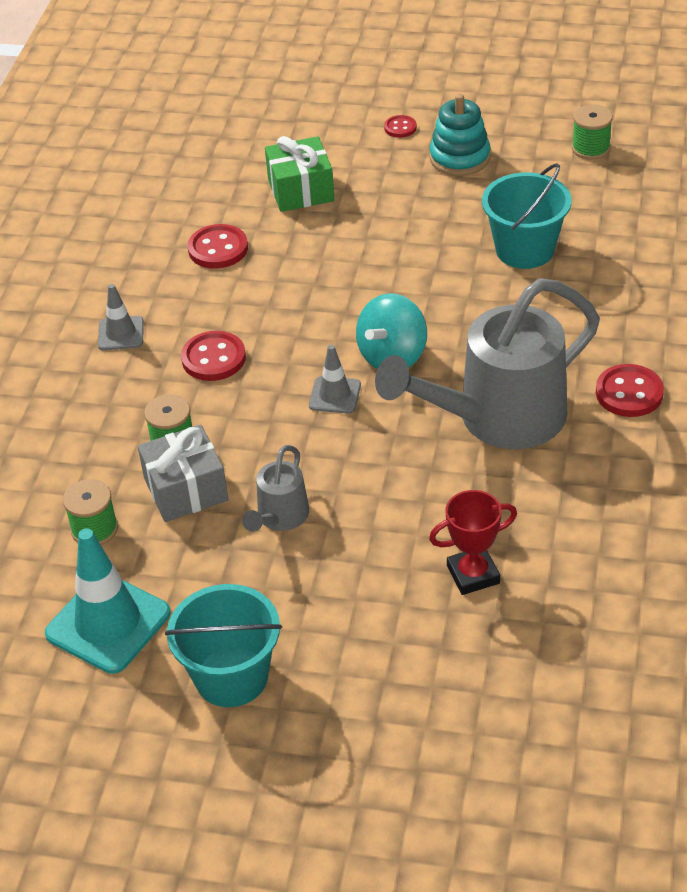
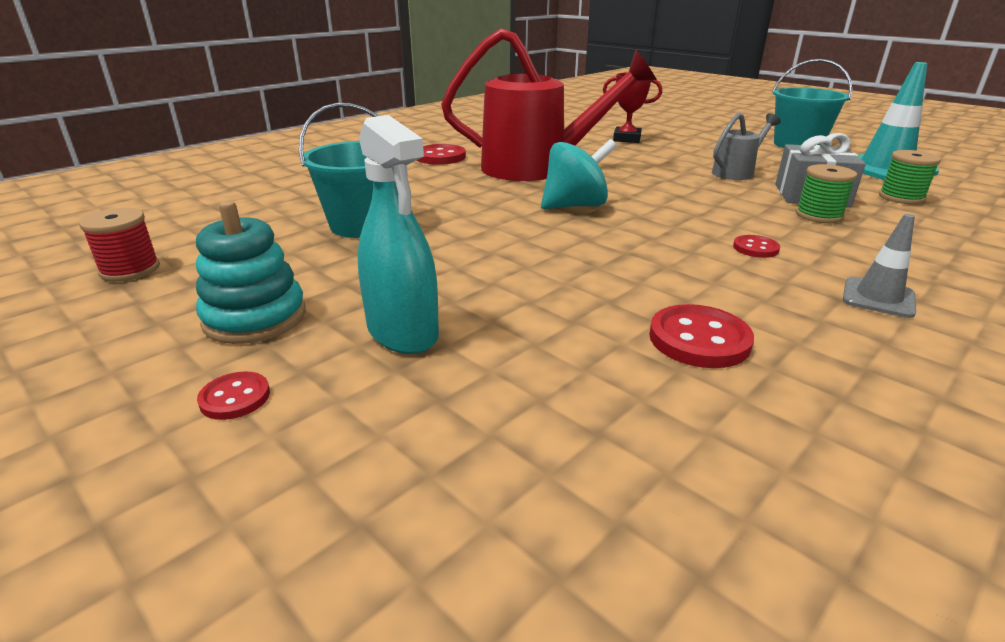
camera: 150 degrees left, 15 degrees down
(213, 358) = (755, 248): red button -> red button, size x0.58
(301, 190) = (507, 368): green gift -> none
(335, 395) = (648, 202): grey traffic cone -> none
(373, 185) = (402, 332): none -> turquoise spray bottle
(497, 418) = (538, 168): grey watering can -> red watering can
(590, 148) = (130, 270): green spool -> red spool

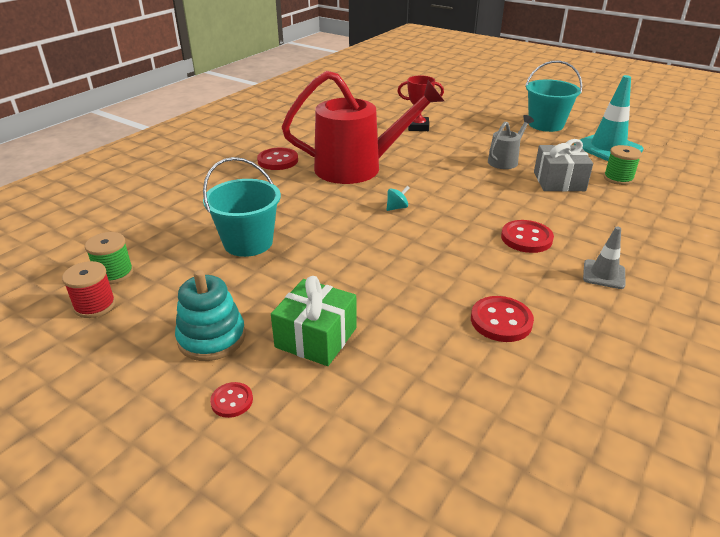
camera: 10 degrees left, 5 degrees up
(402, 332) = (316, 337): turquoise spray bottle -> green gift
(575, 206) = (397, 208): turquoise spinning top -> turquoise spinning top, size x0.46
(755, 248) = (526, 238): red button -> red button, size x1.72
(818, 215) = (565, 202): green spool -> green spool (114, 273)

